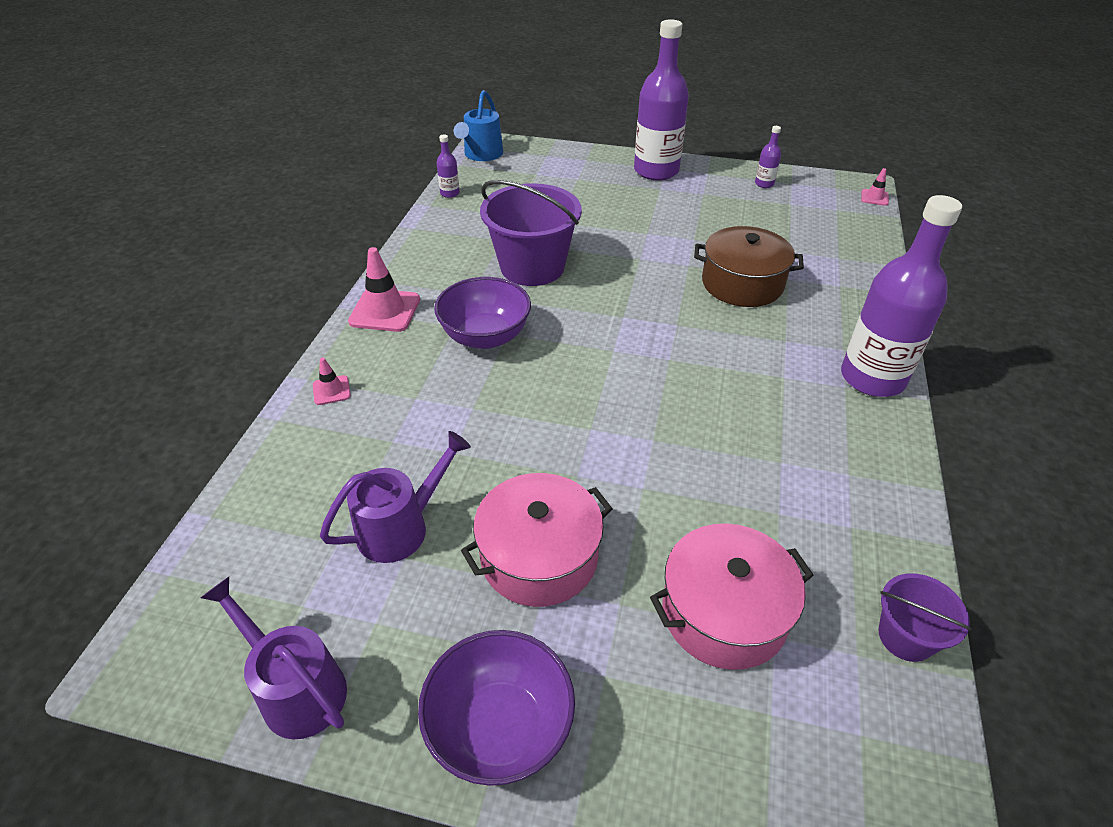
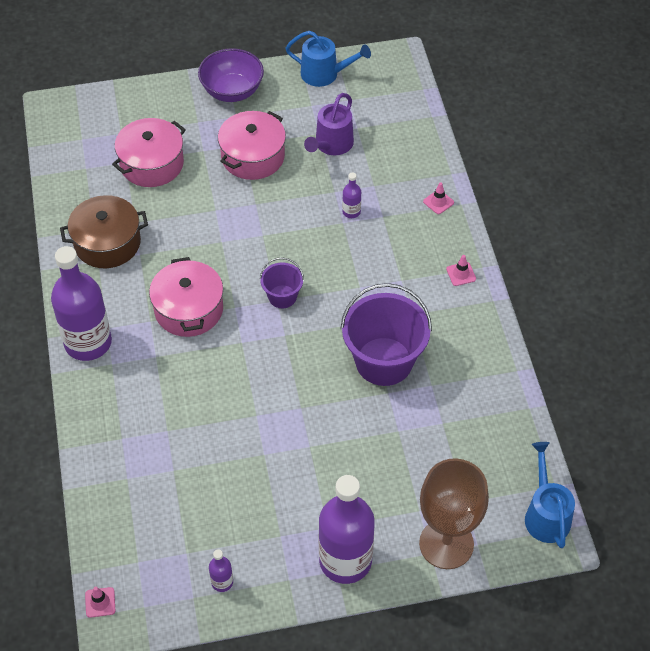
camera: 155 degrees right, 10 degrees up
(296, 688) = (325, 74): purple watering can -> blue watering can
(385, 311) = (461, 274): pink traffic cone -> pink traffic cone, size x0.52
(450, 193) = (525, 433): purple bottle -> purple bottle (351, 212)
(485, 336) = (372, 278): purple bowl -> none
(570, 160) = (446, 544): none -> brown goblet
(729, 374) = (188, 309): none -> pink pot
(742, 283) = (204, 408): brown pot -> brown pot (107, 243)
(905, 636) = (63, 183): purple bucket -> purple bucket (282, 296)

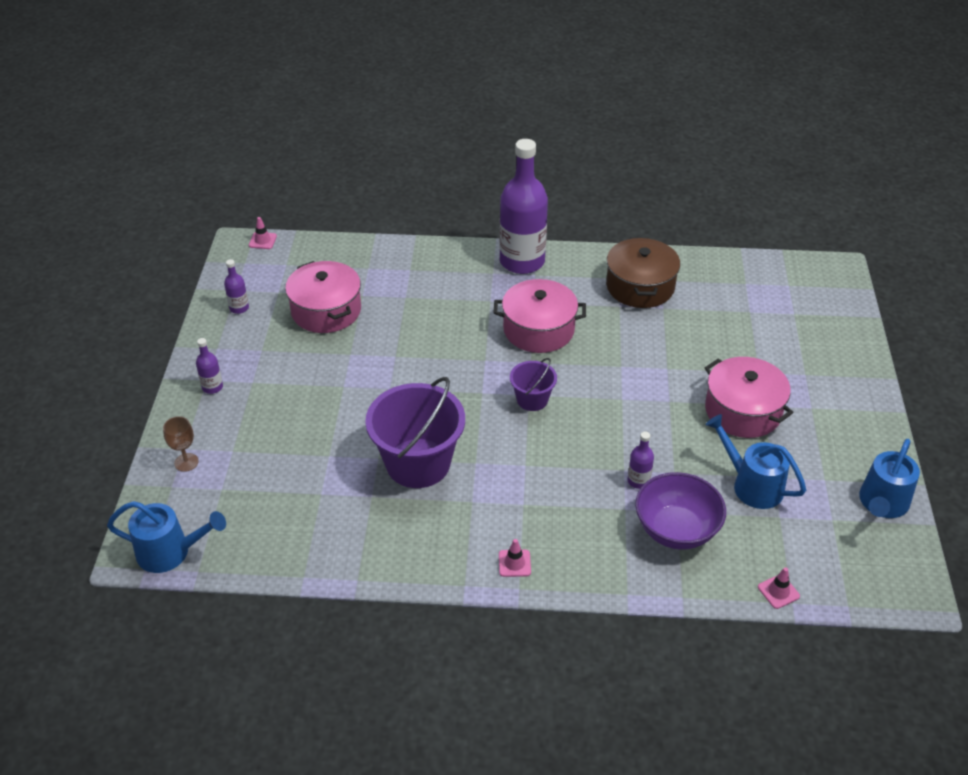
camera: 105 degrees right, 10 degrees down
(152, 164) = (744, 330): pink pot -> pink pot (326, 310)
(232, 91) = (855, 411): purple bowl -> purple bowl (676, 530)
(331, 145) = (751, 485): purple watering can -> blue watering can
(345, 561) = (212, 387): purple bottle -> purple bottle, size x0.41
(438, 202) = (635, 570): pink traffic cone -> pink traffic cone (778, 591)
(446, 544) = (186, 462): brown goblet -> brown goblet, size x0.42

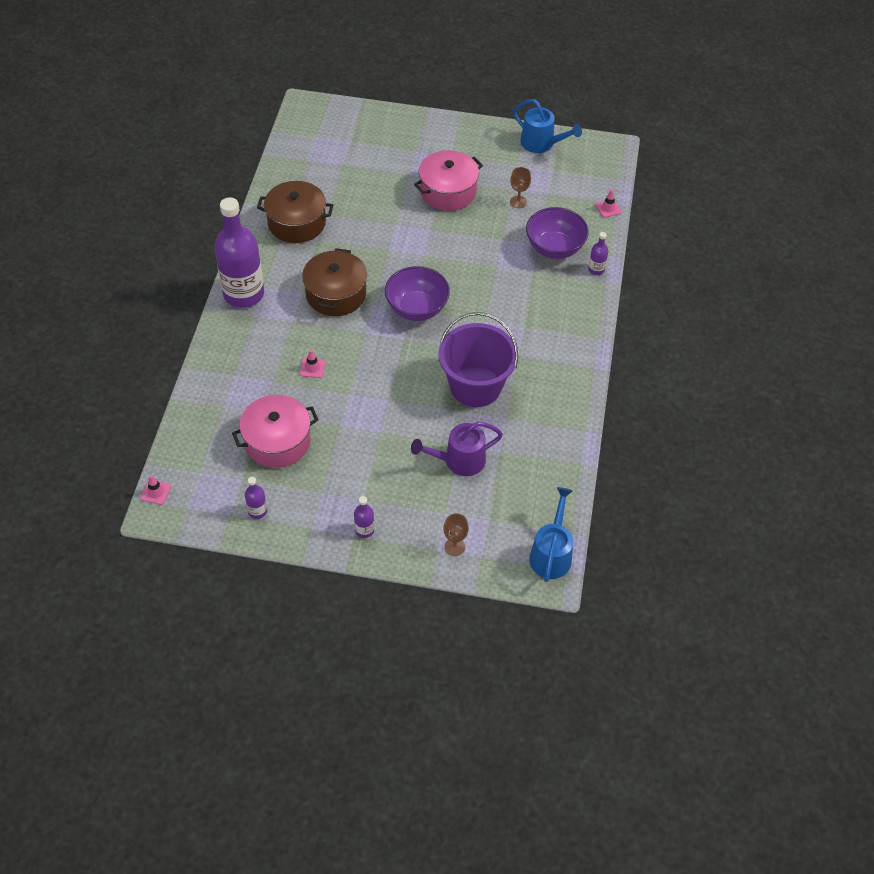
camera: 85 degrees left, 10 degrees up
(305, 456) = (459, 461): none -> purple watering can
(514, 563) = (577, 338): pink traffic cone -> pink traffic cone (312, 368)
(532, 399) = (417, 308): purple bucket -> purple bowl
(538, 329) = (336, 294): pink pot -> brown pot
(638, 481) = (508, 259): purple bottle -> purple bottle (596, 269)
(751, 485) = (518, 202): blue watering can -> brown goblet

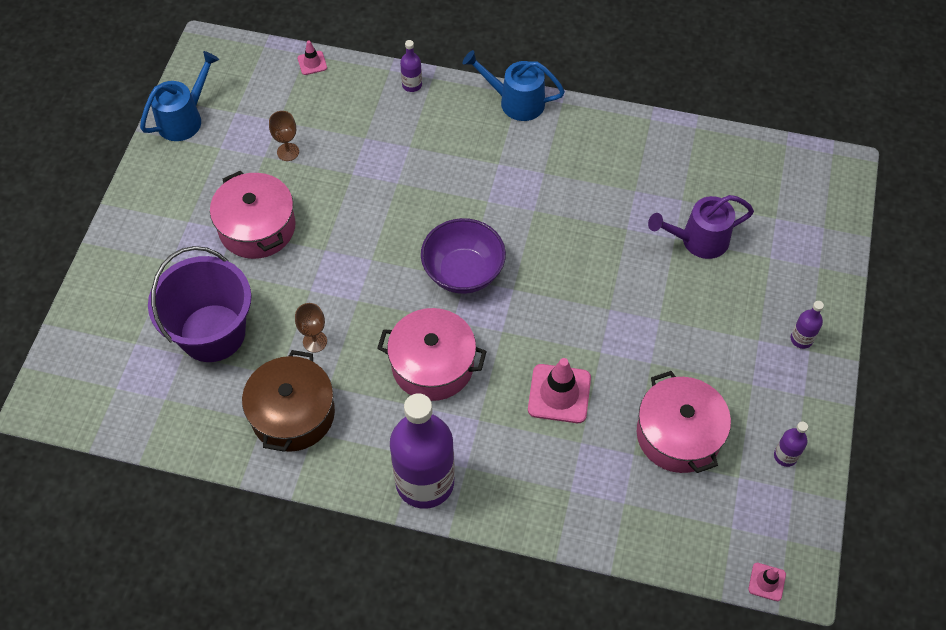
camera: 85 degrees left, 5 degrees up
(312, 368) = (559, 394): pink traffic cone -> pink traffic cone, size x1.92
(336, 294) = (432, 365): brown pot -> pink pot
(454, 547) = (814, 251): brown goblet -> brown goblet (315, 341)
(459, 461) = (698, 240): purple watering can -> purple watering can turned 90 degrees clockwise
(475, 386) = (589, 217): purple bucket -> purple bucket (212, 333)
(551, 553) = (812, 164): blue watering can -> blue watering can (515, 101)
(554, 248) = (372, 122): purple bowl -> none

